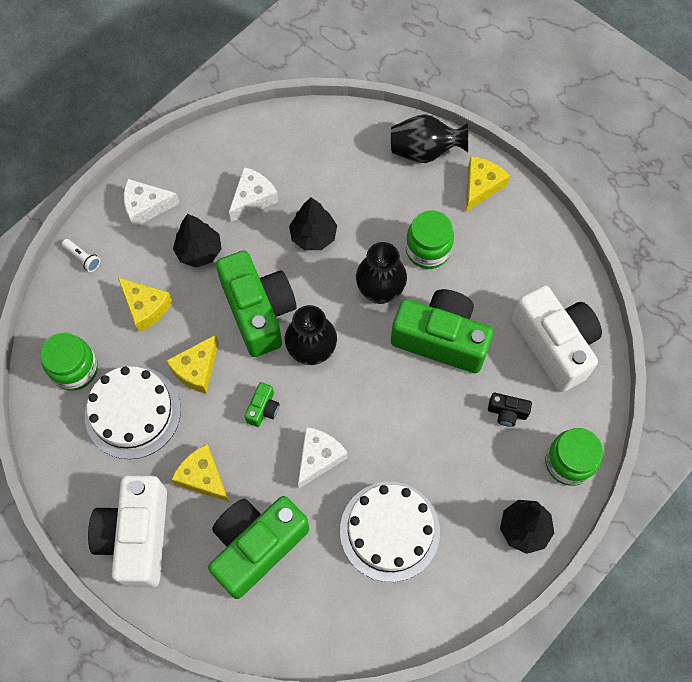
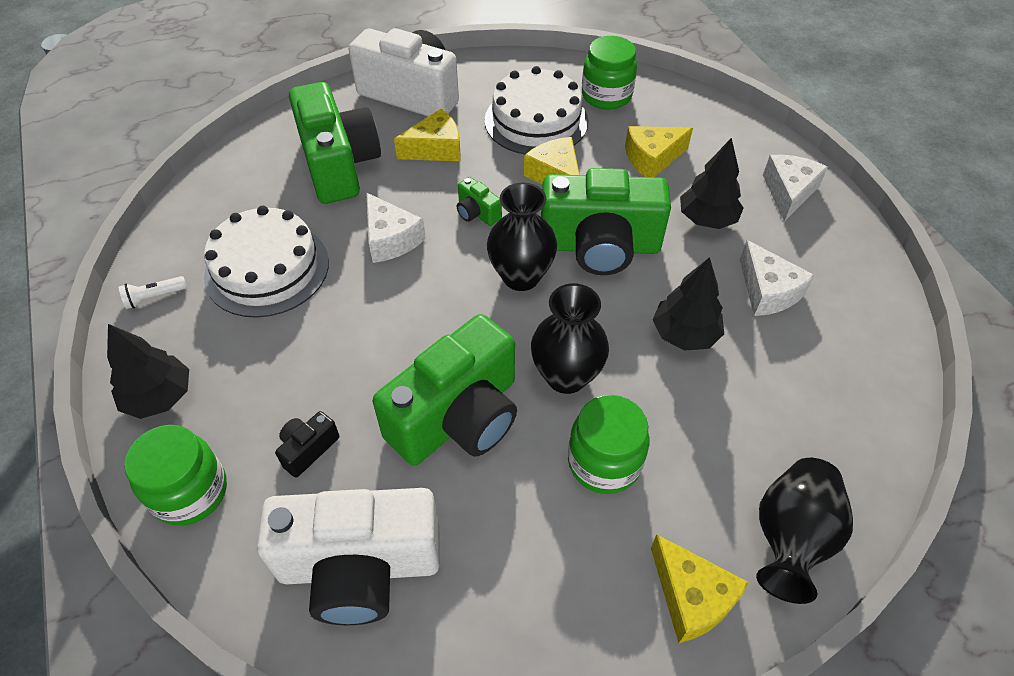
camera: 115 degrees right, 15 degrees down
(83, 258) = (736, 129): white flashlight -> white flashlight (154, 297)

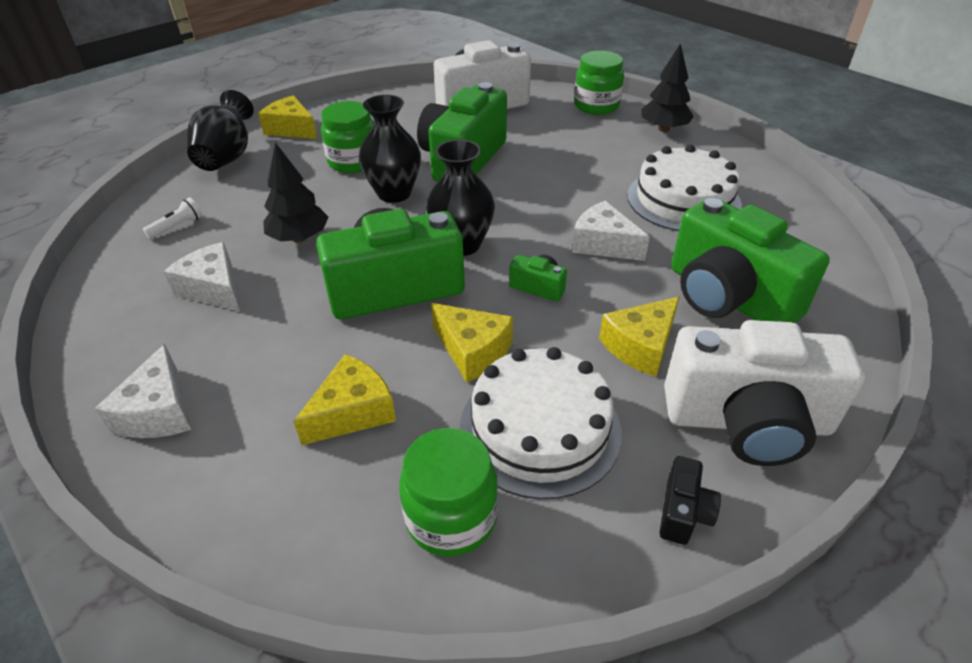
camera: 160 degrees right, 10 degrees down
(154, 297) = (741, 166): white flashlight -> white flashlight (177, 226)
(308, 449) = (547, 130): black camera -> black camera (683, 512)
(707, 219) = (275, 346): black tree -> none

